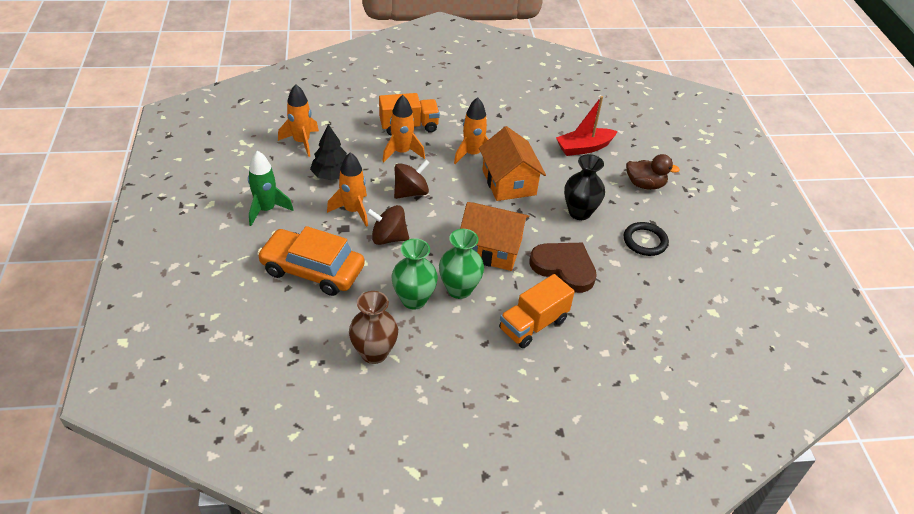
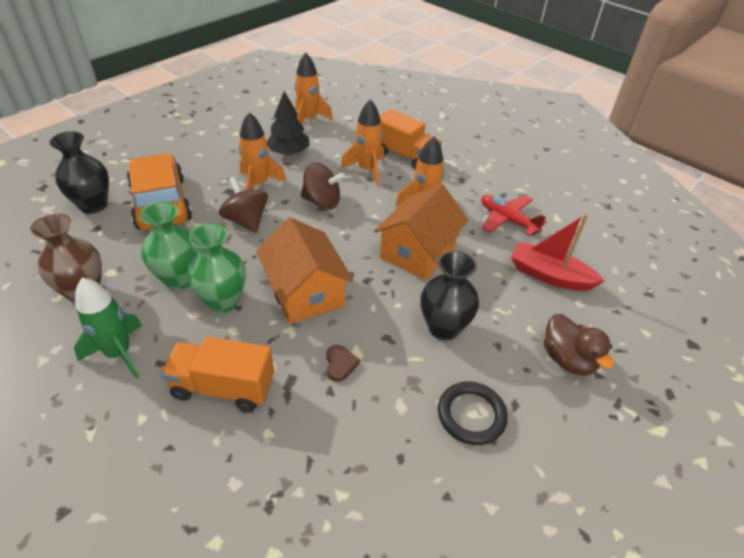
camera: 50 degrees right, 0 degrees up
(266, 210) = (209, 146): green rocket -> green rocket (119, 353)
(269, 308) = (93, 205): none -> black vase
(523, 130) = (507, 220): none -> red plane
(564, 268) = (340, 364): brown heart -> brown heart, size x0.42

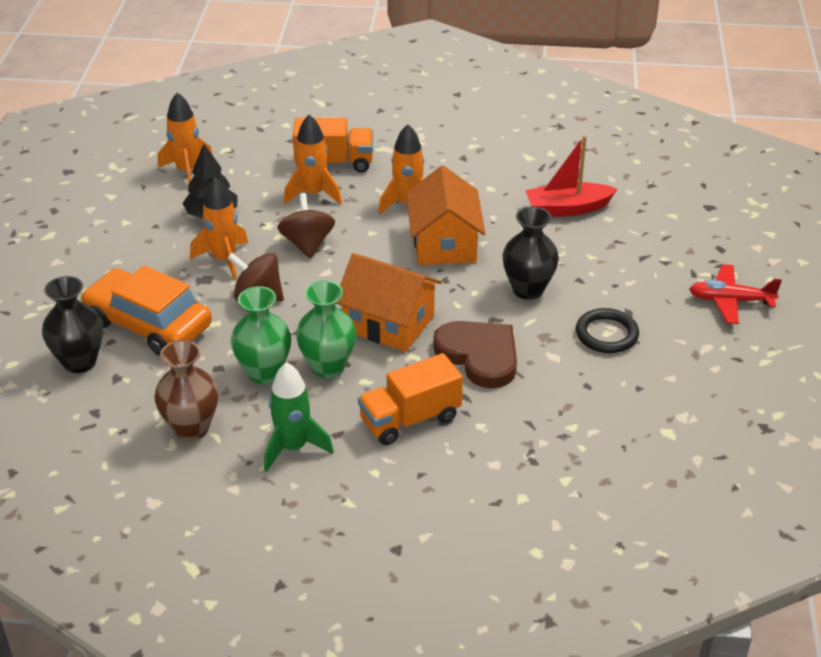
camera: 35 degrees left, 5 degrees down
(322, 201) = (307, 244): brown spinning top -> brown spinning top turned 75 degrees counterclockwise
(340, 364) = (479, 355): brown heart -> brown heart, size x2.40
(507, 220) = (490, 179): red plane -> red plane (730, 301)
(567, 359) = (636, 263): brown duck -> none

